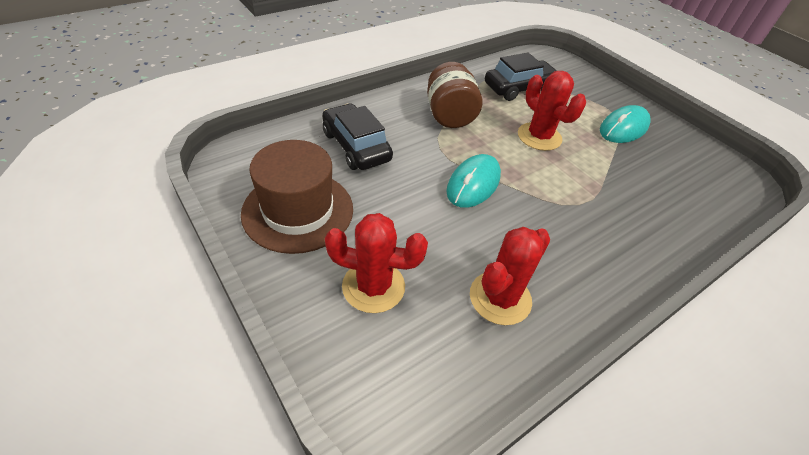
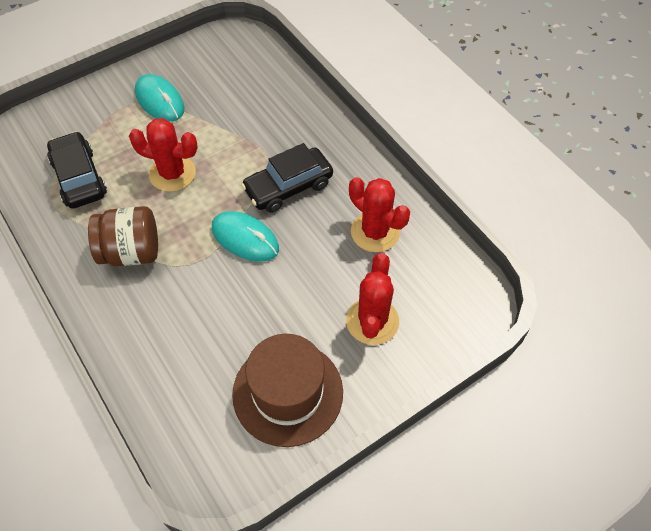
camera: 85 degrees left, 10 degrees up
(356, 146) = (186, 346): black car -> black car (288, 187)
(539, 137) = (172, 173): red cactus -> red cactus turned 45 degrees clockwise

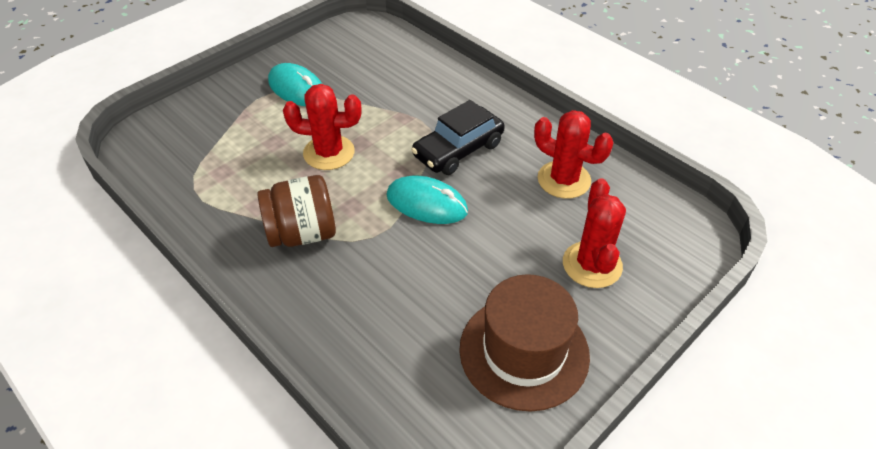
camera: 10 degrees left, 10 degrees down
(79, 178) = (225, 169): black car -> none

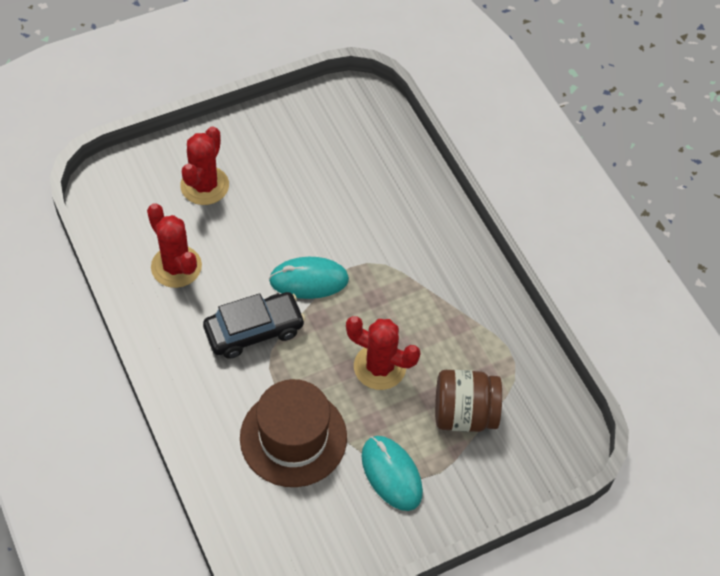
camera: 165 degrees left, 10 degrees up
(302, 233) = (424, 284): brown jar -> brown jar (464, 414)
(427, 203) = (309, 280): turquoise mouse -> turquoise mouse turned 45 degrees counterclockwise
(524, 351) = (291, 142): brown hat -> brown hat (293, 437)

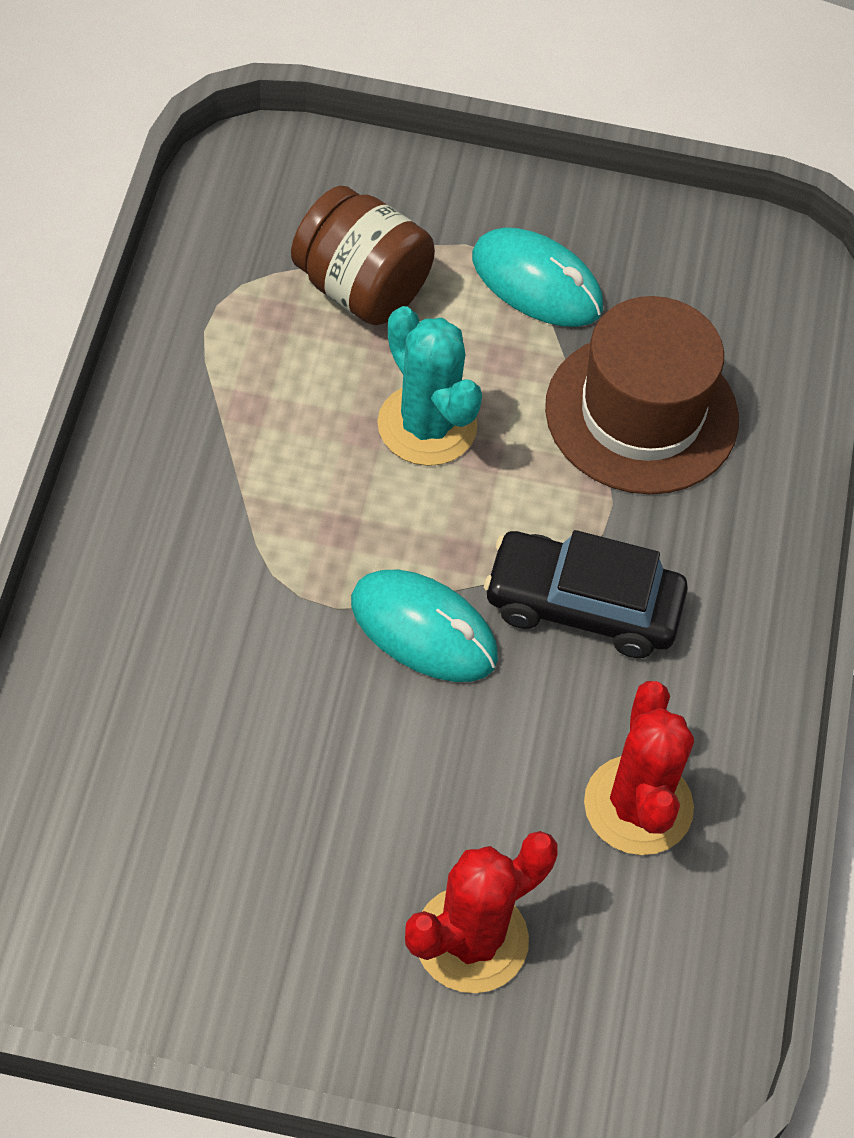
camera: 145 degrees left, 0 degrees up
(379, 367) = (427, 425): red cactus -> turquoise cactus
(391, 474) = (537, 283): turquoise mouse -> turquoise mouse turned 60 degrees counterclockwise

